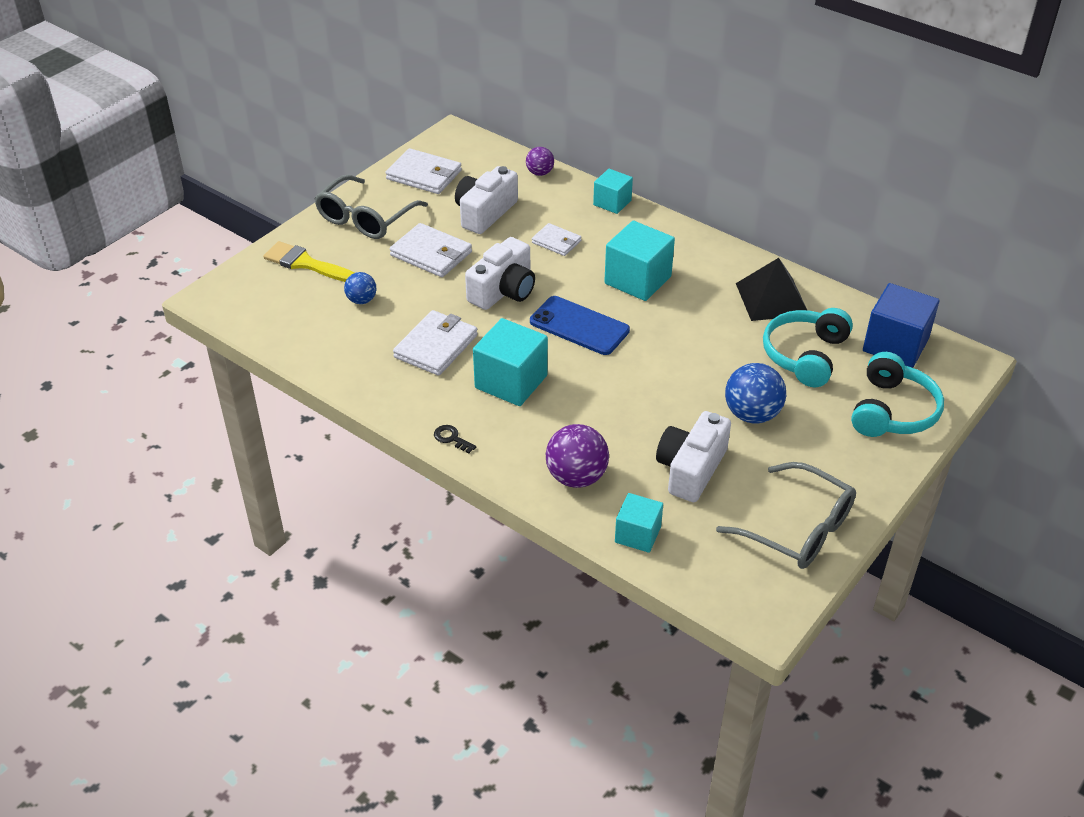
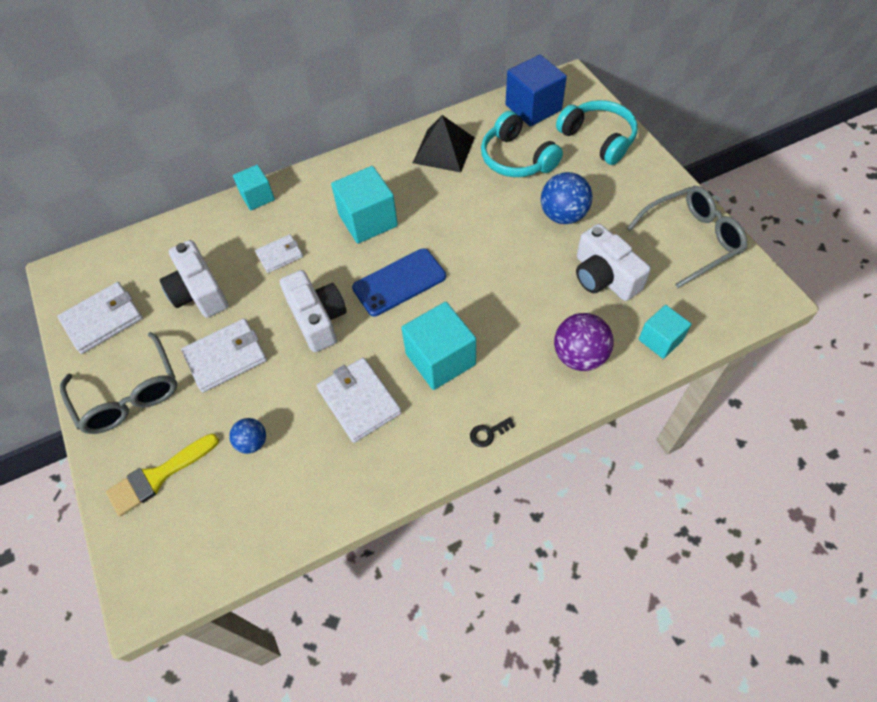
camera: 60 degrees left, 15 degrees up
(540, 173) = (176, 230): purple ball -> none

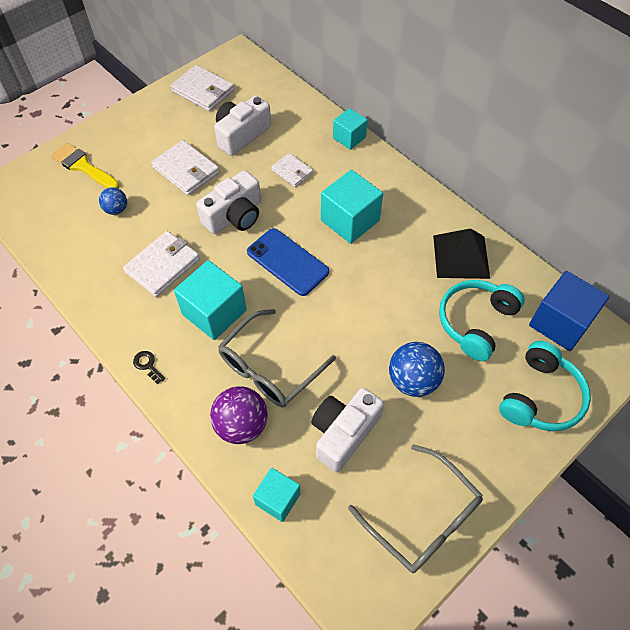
camera: 70 degrees right, 0 degrees up
(129, 394) = (144, 128): grey glasses -> grey glasses (269, 368)

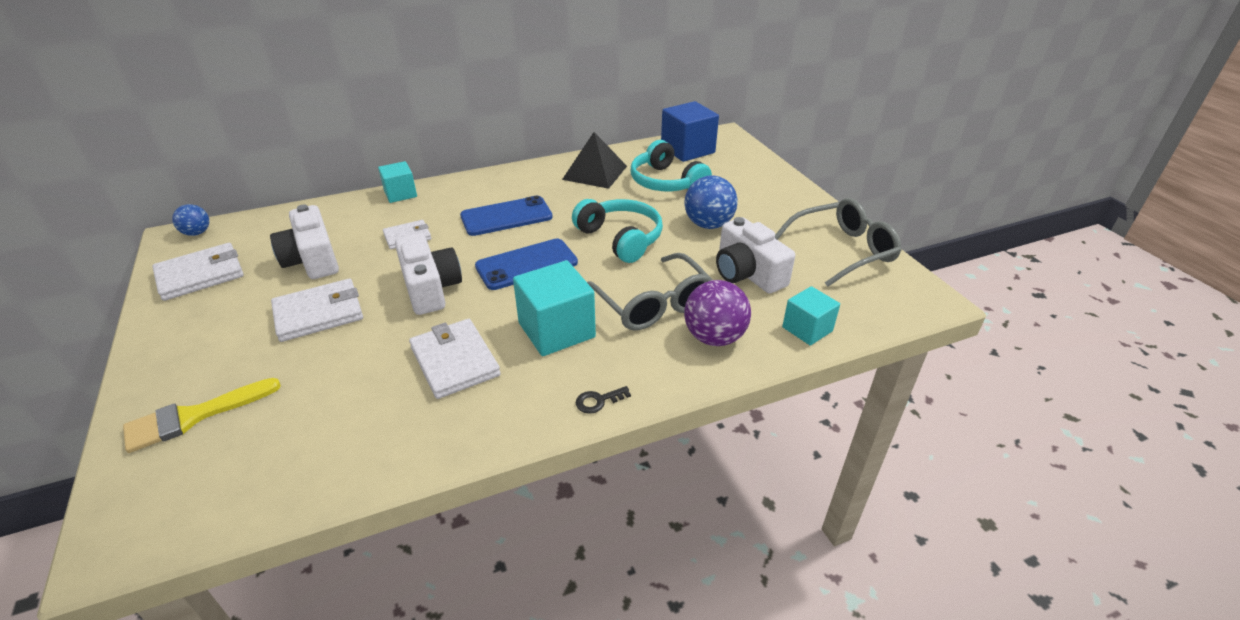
camera: 70 degrees left, 20 degrees down
(116, 209) = (318, 391): blue ball -> blue ball (197, 233)
(350, 220) = (506, 216): turquoise cube -> blue phone
(541, 397) = (749, 173): turquoise headphones -> turquoise headphones (621, 238)

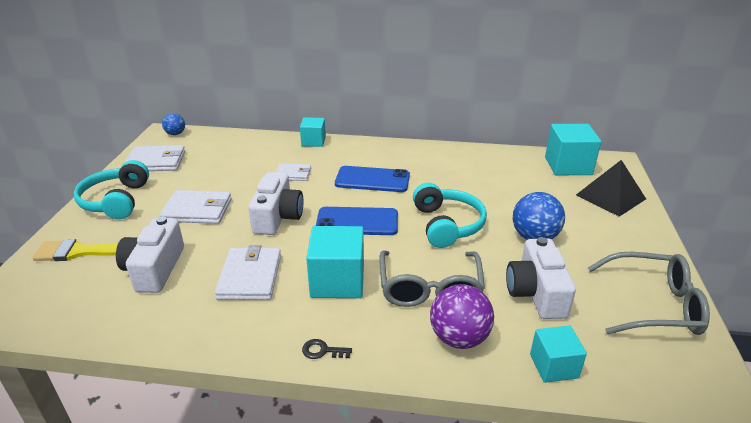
camera: 30 degrees right, 5 degrees down
(312, 260) = (223, 172): white camera -> white camera (155, 269)
(595, 172) = (469, 164): black pyramid -> black pyramid (610, 196)
(666, 182) = (525, 189): turquoise headphones -> turquoise headphones (116, 201)
(687, 150) = (568, 166): blue cube -> turquoise cube

